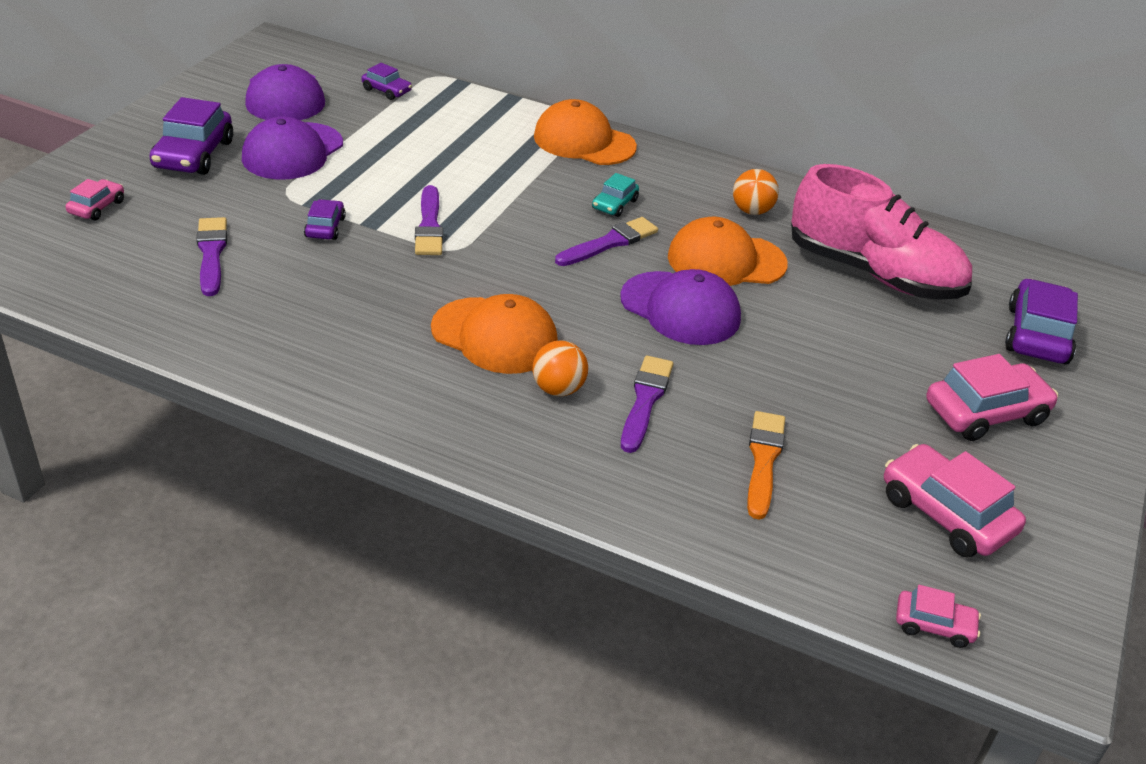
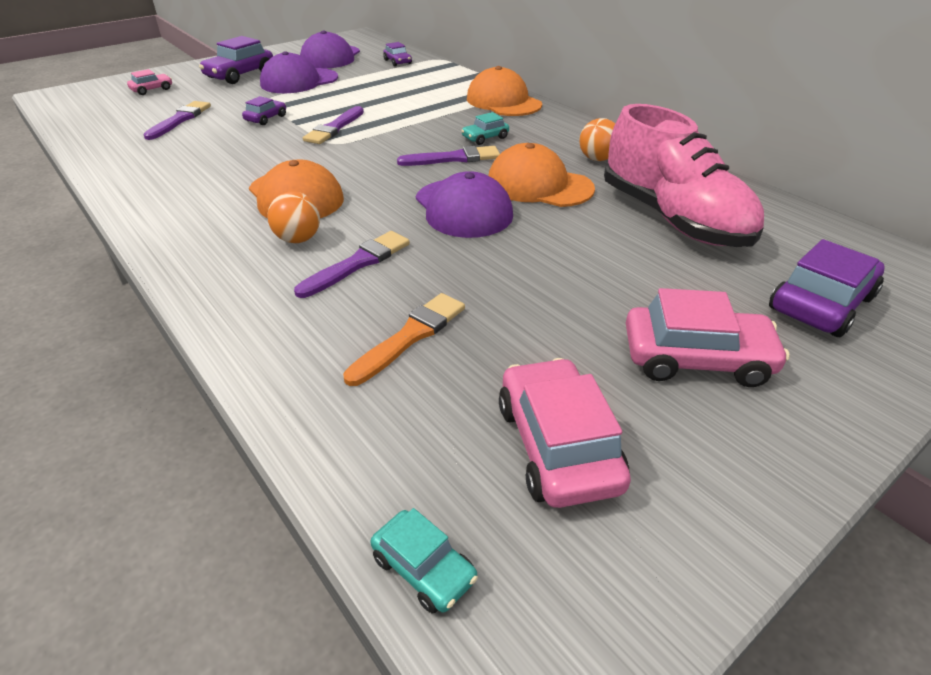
camera: 30 degrees right, 0 degrees up
(934, 625) = (424, 568): pink car -> turquoise car

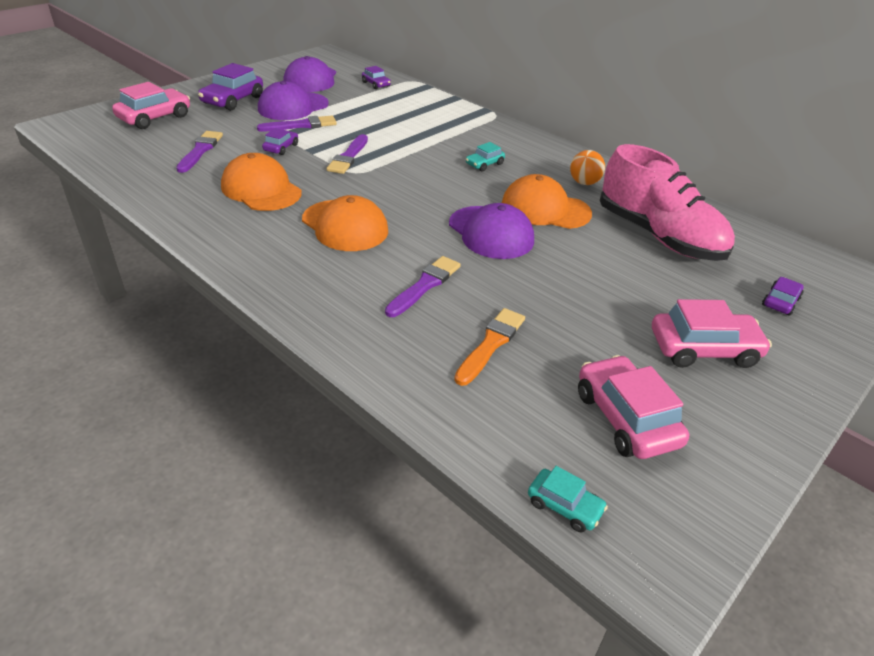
camera: 10 degrees left, 0 degrees up
(152, 90) = (155, 117): pink car -> pink car, size x1.85
(298, 239) = (365, 266): orange ball -> none
(454, 158) = (465, 185): purple brush -> purple brush (301, 125)
(503, 102) = (487, 127): orange cap -> orange cap (261, 189)
(821, 303) = (780, 302): purple car -> purple car, size x0.54

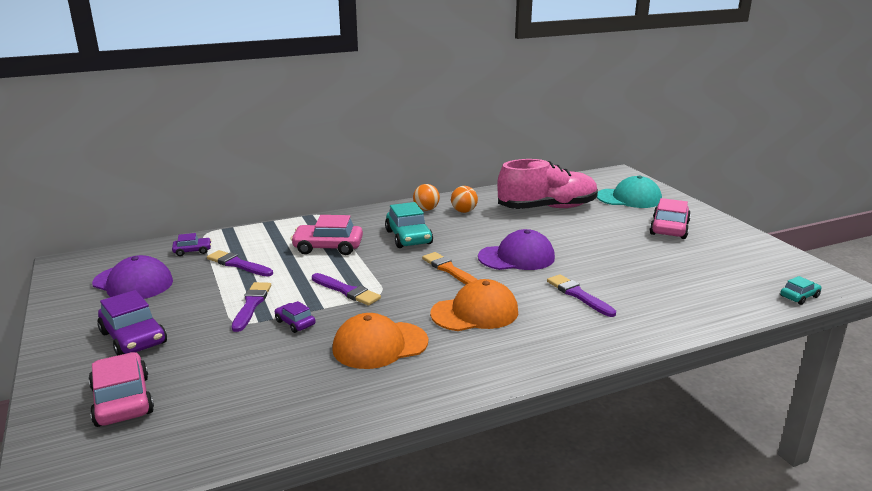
camera: 65 degrees left, 15 degrees down
(200, 151) = (257, 373): purple brush -> purple brush (238, 264)
(293, 106) = (197, 303): purple cap -> none
(484, 164) = (408, 237): turquoise car -> turquoise car, size x1.85
(491, 344) = (654, 286): orange brush -> orange brush (449, 270)
(545, 209) = (493, 232): orange cap -> none
(565, 161) = (426, 209): none -> orange ball
(626, 418) = (728, 263): pink car -> pink car (328, 247)
(780, 302) = (629, 198): purple car -> turquoise cap

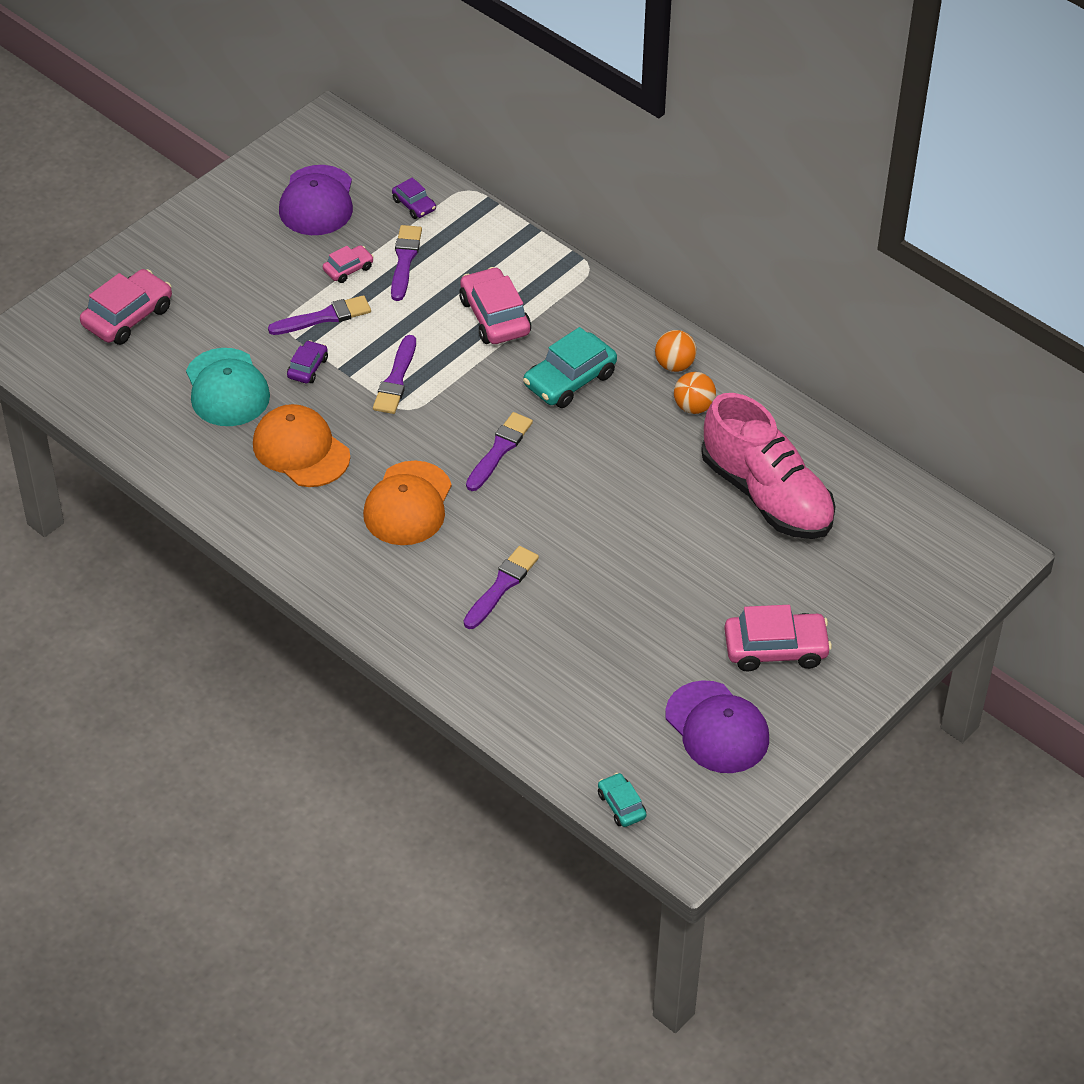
camera: 65 degrees right, 25 degrees up
(133, 338) = (219, 266): purple car -> none
(217, 285) = (348, 269): none -> pink car
(449, 270) = (499, 450): orange brush -> purple brush
(475, 312) = (408, 504): orange cap -> orange cap turned 60 degrees clockwise
(516, 257) = (573, 503): purple cap -> purple cap (717, 728)
(629, 198) = (874, 584): turquoise cap -> turquoise cap (227, 388)
(799, 296) = (621, 805): turquoise car -> turquoise car turned 150 degrees counterclockwise

